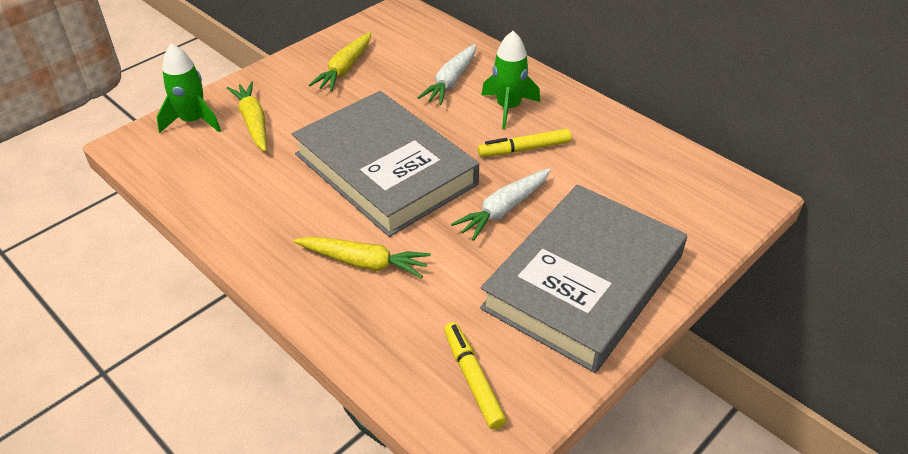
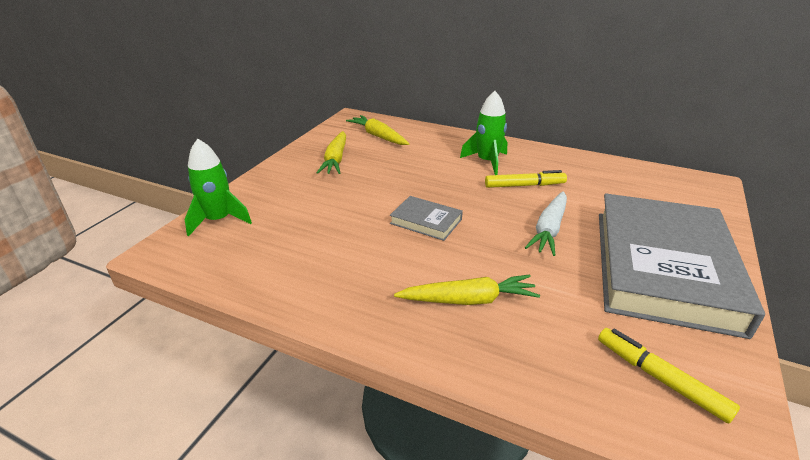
camera: 20 degrees left, 10 degrees down
(253, 122) = (279, 210): yellow carrot -> yellow carrot (378, 136)
(385, 169) = (426, 221): grey book -> grey book, size x0.41
(451, 81) = (428, 153): white carrot -> none
(524, 149) = (524, 185): yellow marker -> yellow marker turned 150 degrees counterclockwise

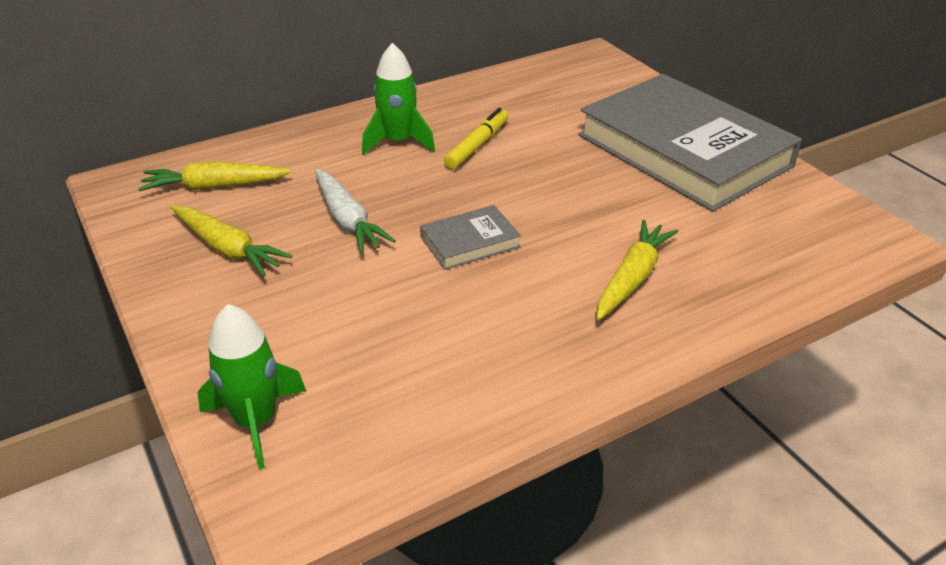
camera: 55 degrees left, 5 degrees up
(549, 229) = (570, 174): white carrot -> white carrot (347, 220)
(660, 378) = (803, 230): yellow marker -> none

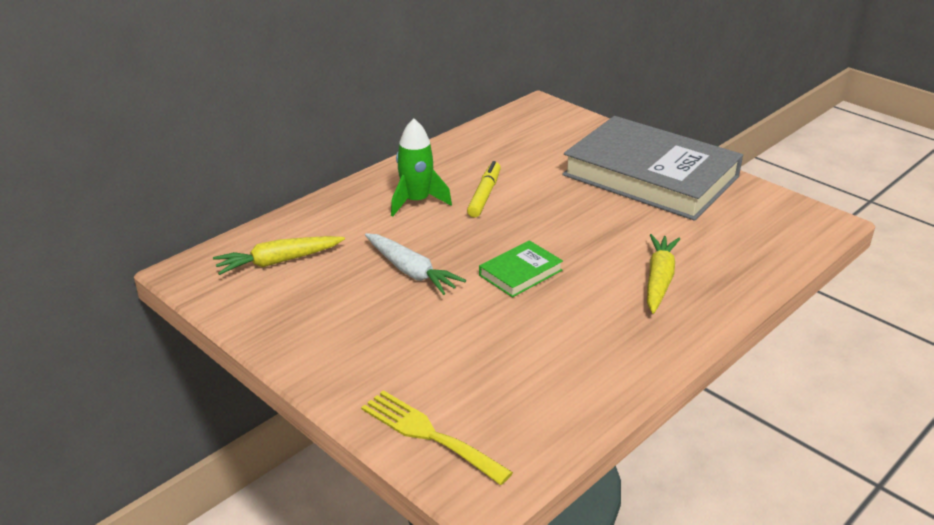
camera: 15 degrees left, 5 degrees down
(227, 249) = (323, 310): yellow carrot -> none
(256, 421) = (429, 434): green rocket -> yellow fork
(470, 242) = (520, 273): grey book -> green book

